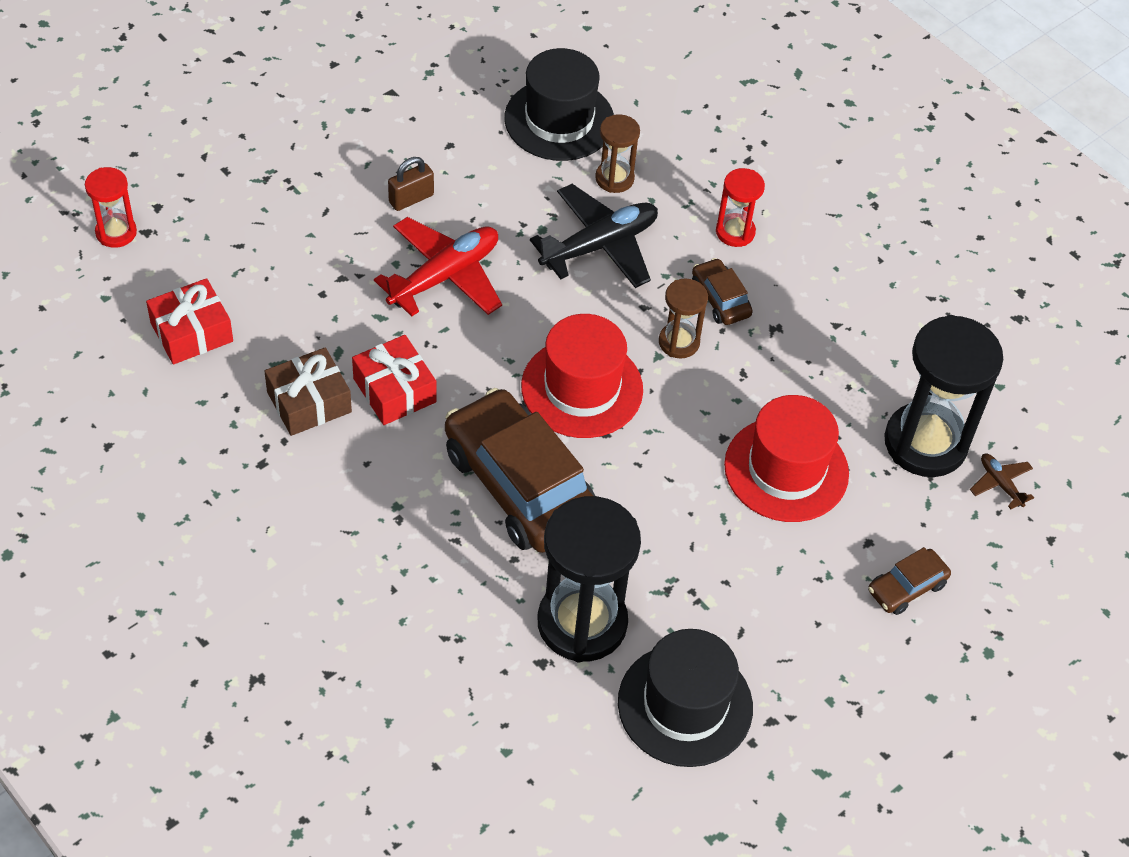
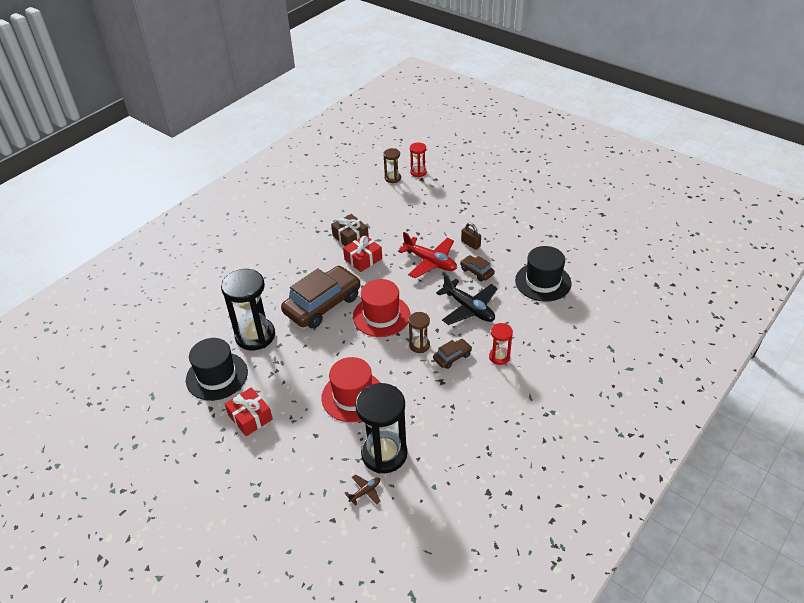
camera: 85 degrees right, 10 degrees down
(192, 332) = (375, 200): red gift -> red gift (250, 417)
(614, 178) = (514, 307): brown hourglass -> brown hourglass (393, 178)
(906, 587) = (290, 454): brown car -> brown car (477, 272)

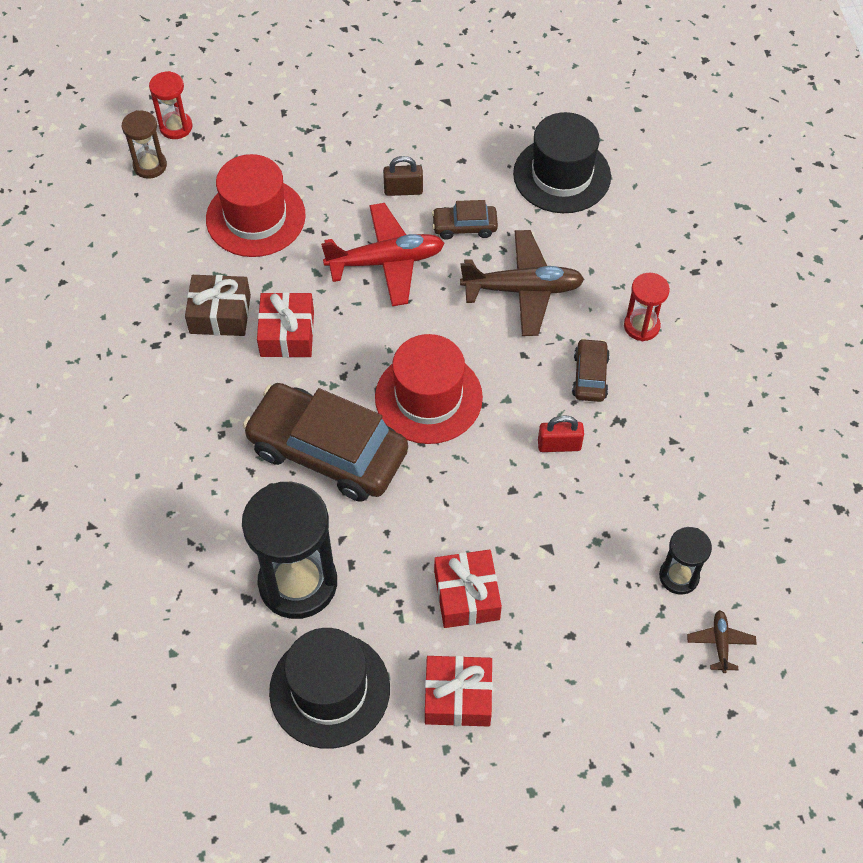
camera: 50 degrees left, 15 degrees up
(300, 389) = (467, 595): none -> red gift
(323, 305) = (327, 451): brown car -> brown car turned 60 degrees counterclockwise
(353, 396) = (545, 541): red hat -> red hat (255, 217)
(384, 454) = (679, 576): black hourglass -> black hourglass, size x0.51
(405, 370) = (559, 445): none -> red padlock
(419, 345) = (531, 396): brown hourglass -> none
(469, 308) = (522, 290): black plane -> brown plane

